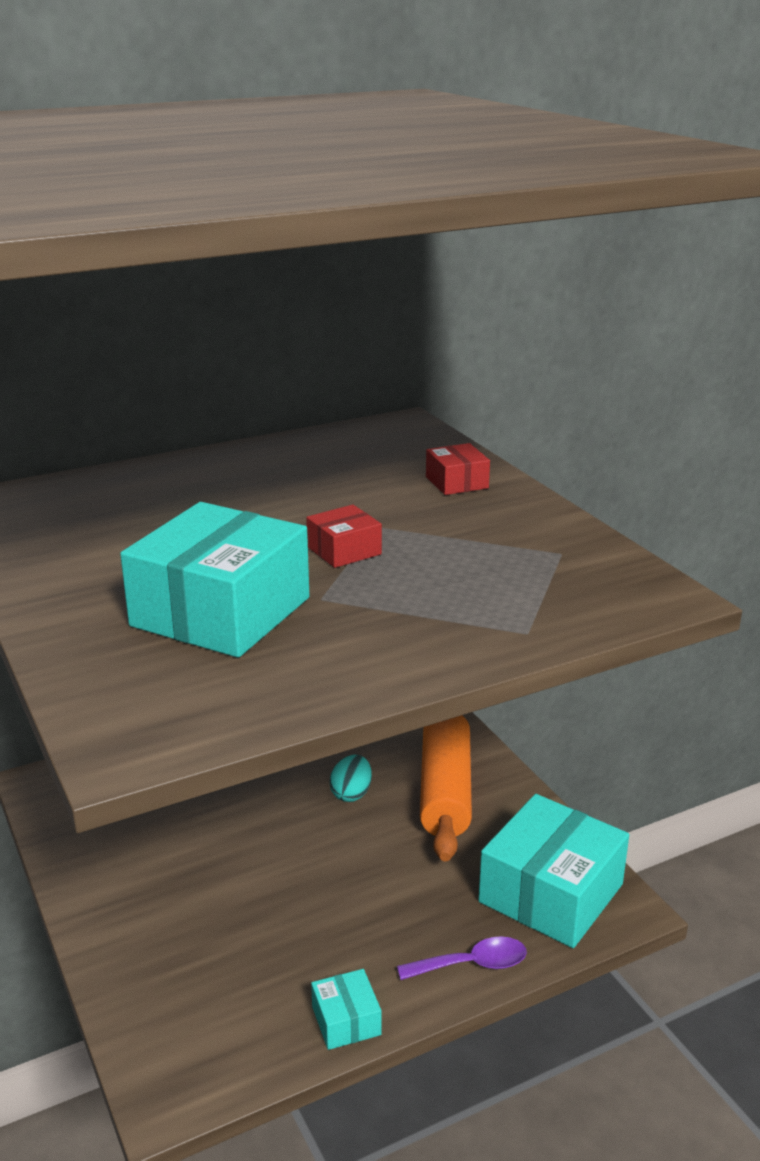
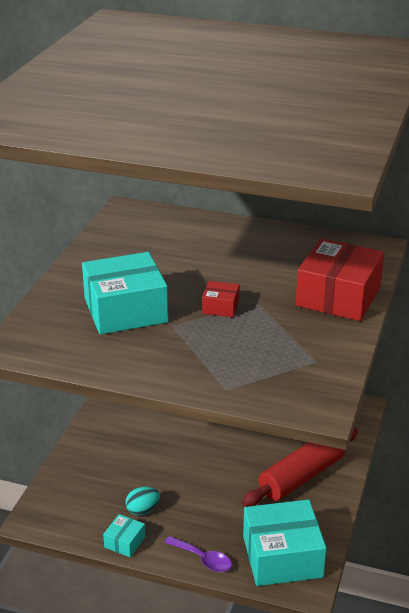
camera: 45 degrees right, 5 degrees up
(351, 794) = (254, 449): turquoise egg -> turquoise egg (143, 510)
(445, 790) = (301, 476): orange rolling pin -> red rolling pin
(457, 482) = (338, 296): red box -> red box, size x2.17

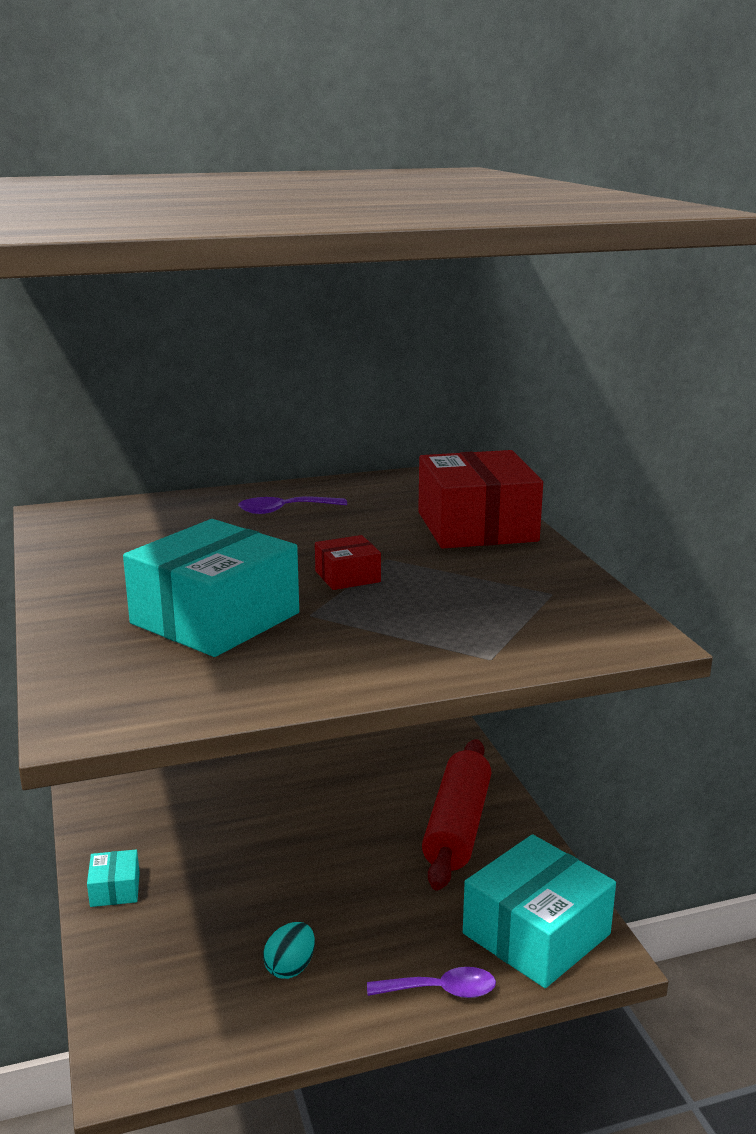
camera: 35 degrees left, 10 degrees down
(125, 542) = (307, 1026): turquoise box -> turquoise box (115, 889)
(244, 245) = (284, 510): none -> purple spoon

